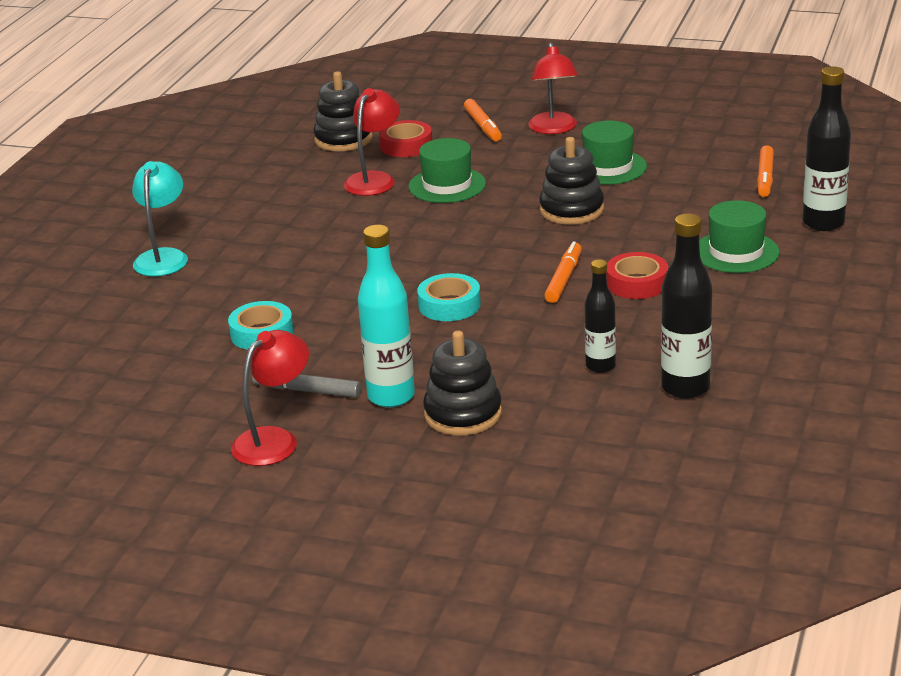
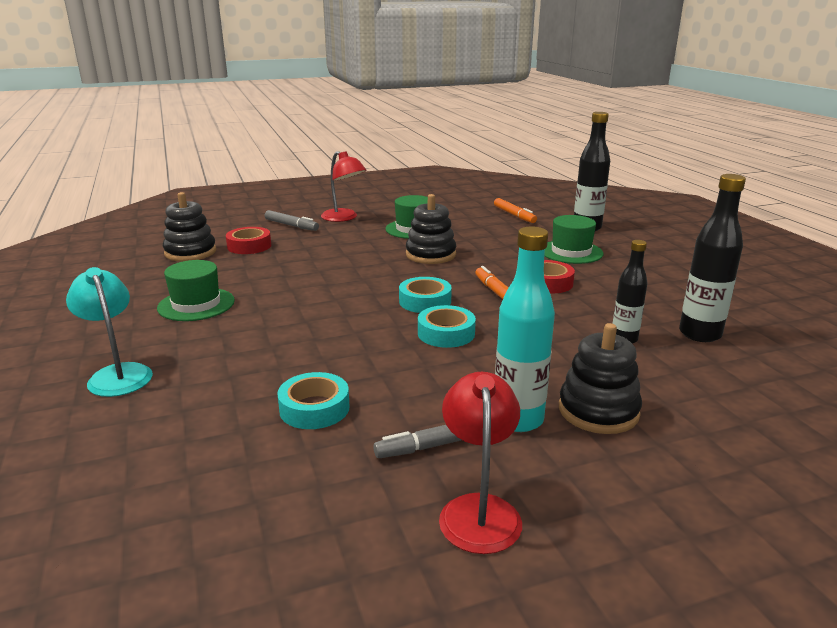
camera: 40 degrees left, 5 degrees down
(374, 179) = (253, 270): red lamp -> none
(447, 185) = (318, 261): green hat -> green hat (196, 304)
(480, 265) = (425, 301): none -> turquoise tape
(483, 126) = (291, 225): orange marker -> grey marker

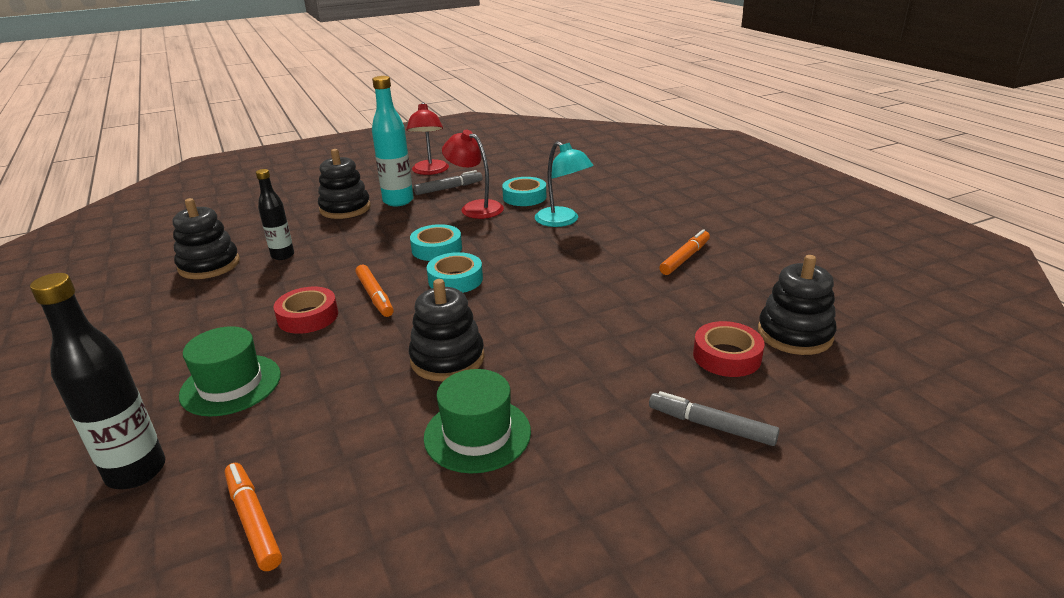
camera: 175 degrees right, 5 degrees up
(117, 374) = (672, 203): turquoise lamp -> turquoise lamp (563, 221)
(196, 304) = (685, 258): green hat -> orange marker
(344, 218) = (627, 468): red lamp -> red lamp (475, 207)
(700, 334) = (209, 265): black bottle -> black stacking toy

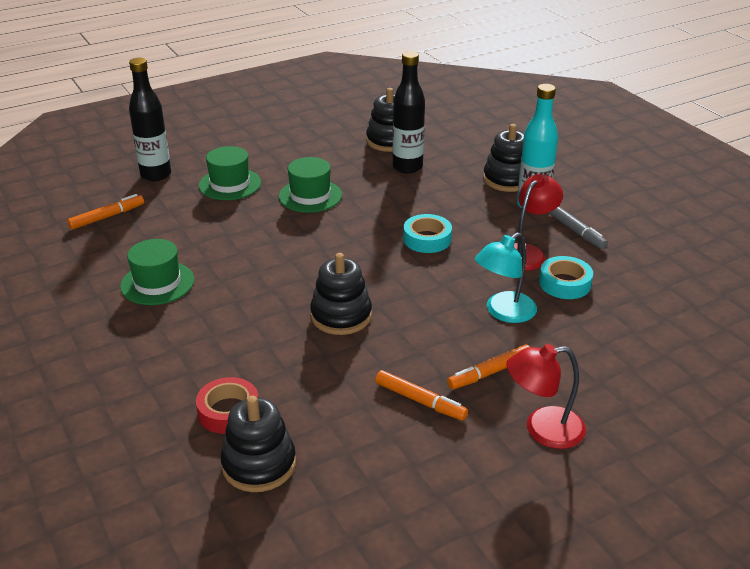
camera: 85 degrees right, 5 degrees up
(283, 255) = (407, 167): black bottle -> black bottle, size x1.57
(308, 317) = (310, 196): red tape -> green hat
(375, 296) = (340, 219): orange marker -> orange marker (490, 373)
(430, 171) = (622, 214): red lamp -> red lamp (542, 429)
(447, 359) = (246, 263): black stacking toy -> black stacking toy (341, 316)
(455, 279) = (368, 255): turquoise tape -> none
(711, 426) = (139, 392): grey marker -> none

